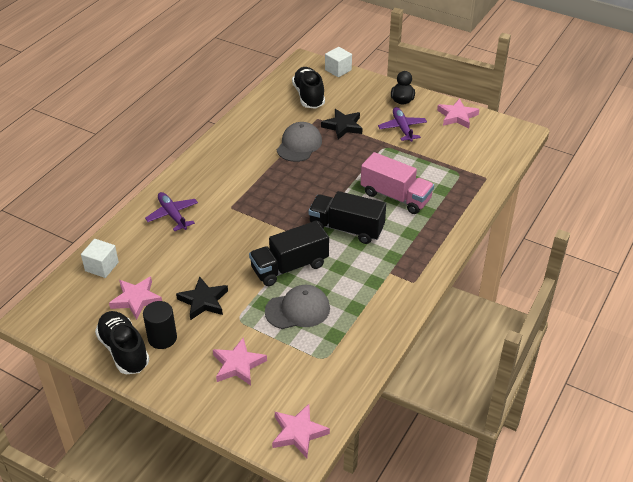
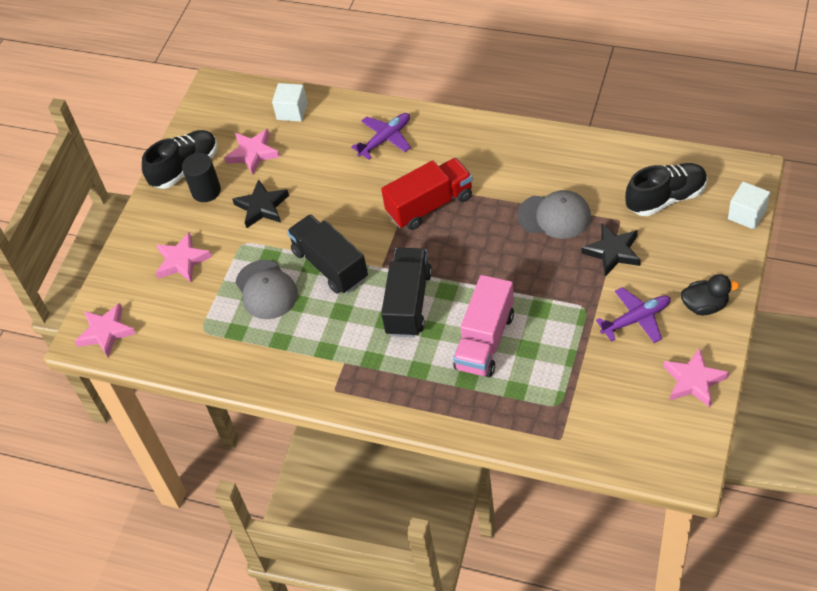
camera: 85 degrees right, 10 degrees up
(256, 202) = (430, 205): none -> red truck

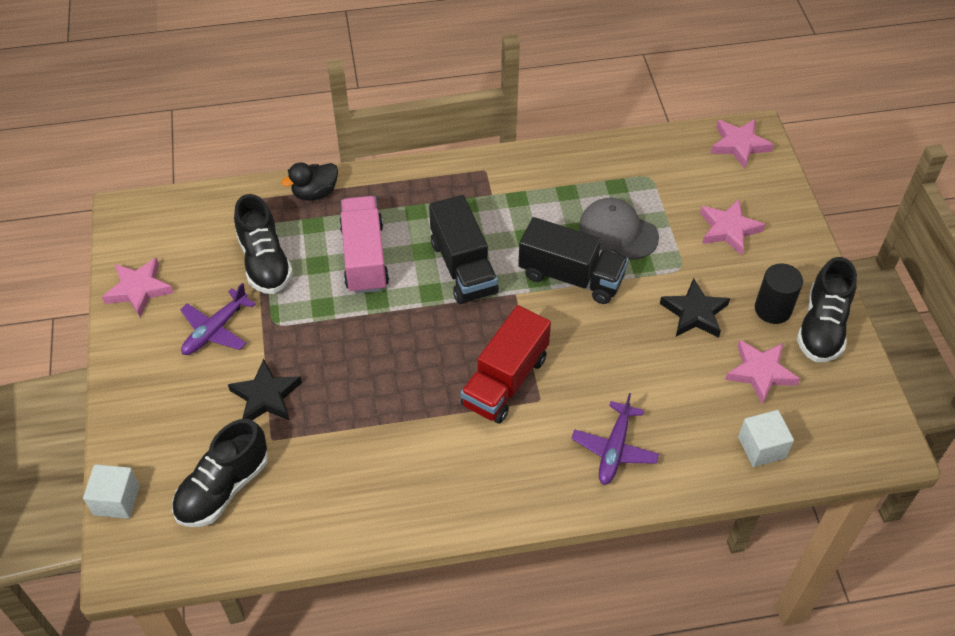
camera: 145 degrees right, 0 degrees up
(554, 216) = (351, 417): grey cap -> none
(573, 368) = (265, 262): none -> black shoe
(705, 306) = (144, 369): black duck -> black duck (315, 193)

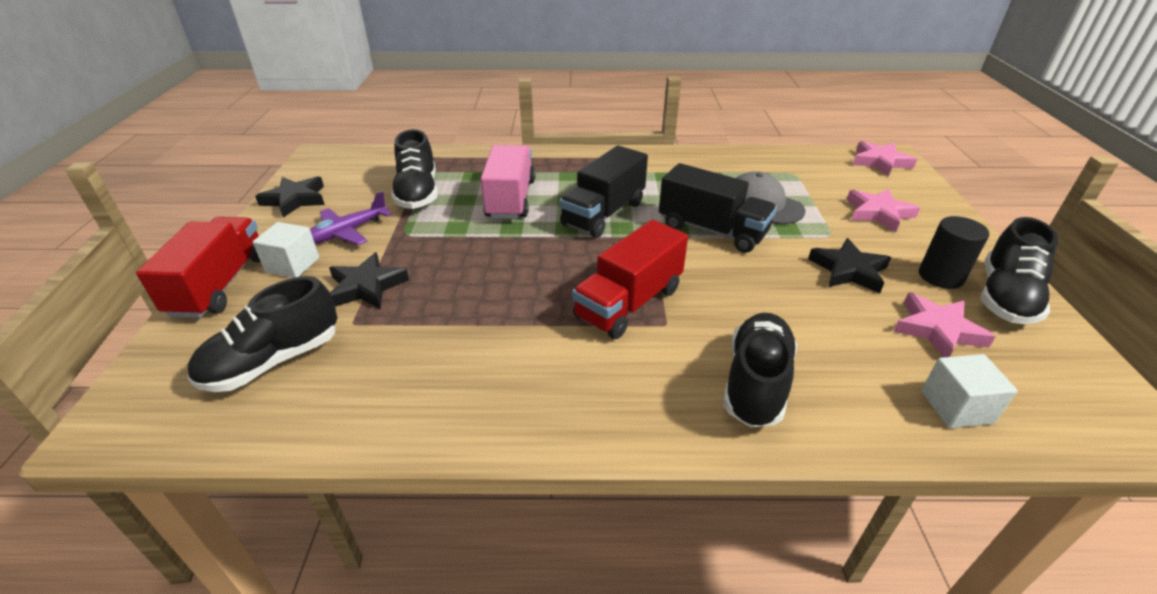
camera: 10 degrees right, 15 degrees down
(116, 500) = (151, 357): white cube -> white cube (292, 265)
(129, 414) = (220, 285): none -> red truck
(139, 289) = (295, 200): pink star -> black star
(315, 193) = (483, 158): black duck -> none
(463, 267) = (603, 214): black truck -> black truck turned 45 degrees clockwise
(614, 449) = (755, 383): purple plane -> black shoe

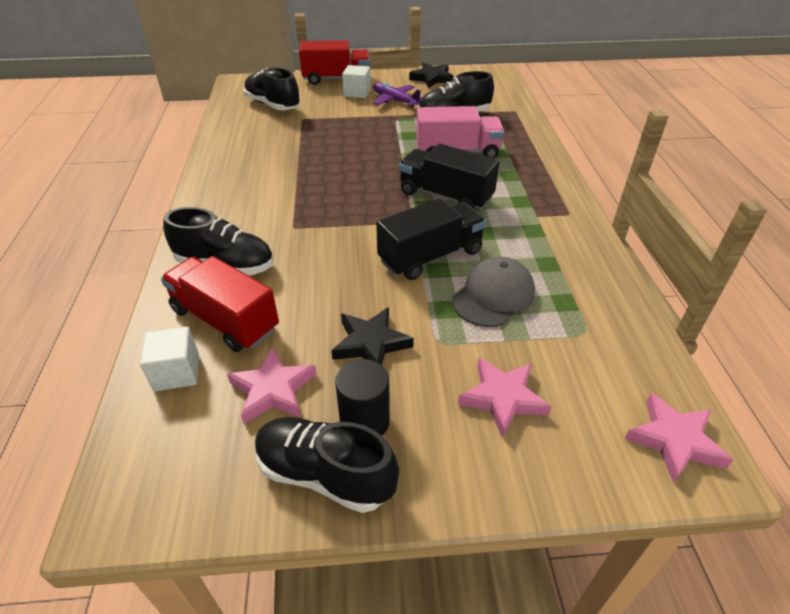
camera: 85 degrees right, 5 degrees up
(366, 287) = (336, 116): black star -> none
(629, 303) = (318, 210): red truck -> red truck (225, 320)
(712, 230) = (430, 256): black truck -> black truck turned 150 degrees counterclockwise

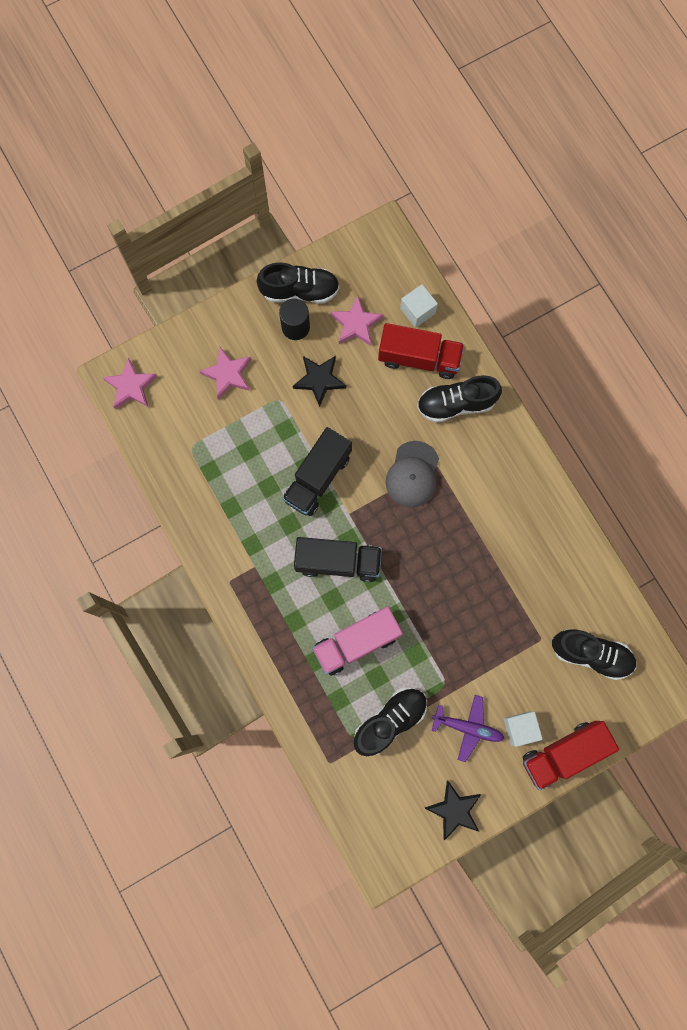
camera: 155 degrees right, 35 degrees up
(493, 295) = (259, 456): grey cap -> grey cap (412, 474)

